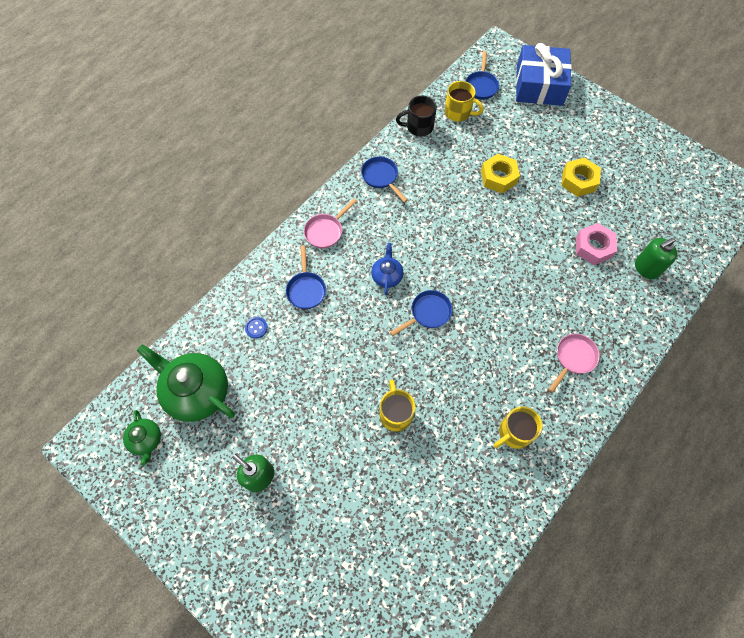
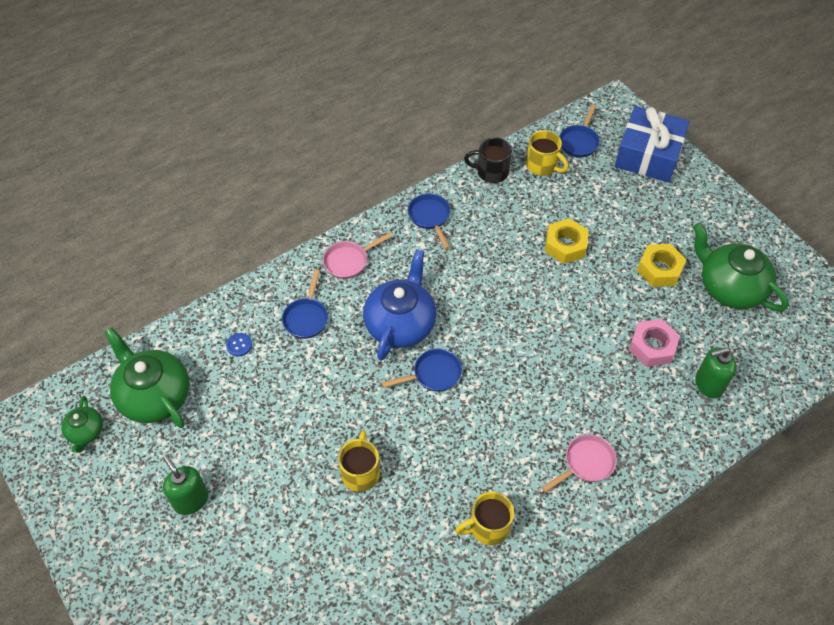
camera: 15 degrees right, 10 degrees down
(387, 276) = (401, 324): blue teapot -> blue teapot, size x1.96
(637, 183) = (730, 287): none -> green teapot

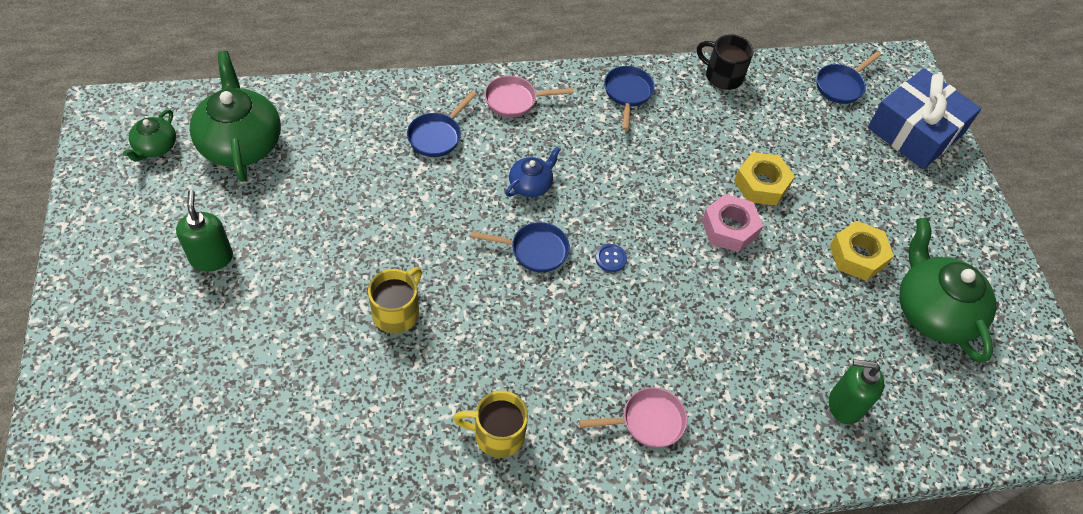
camera: 20 degrees right, 0 degrees up
(239, 345) = (353, 132): blue button -> blue button (611, 259)
(401, 324) = (531, 185): blue teapot -> blue teapot, size x0.51
(542, 165) = (784, 93): yellow mug -> none
(652, 347) = (800, 333): pink nut -> pink nut (729, 228)

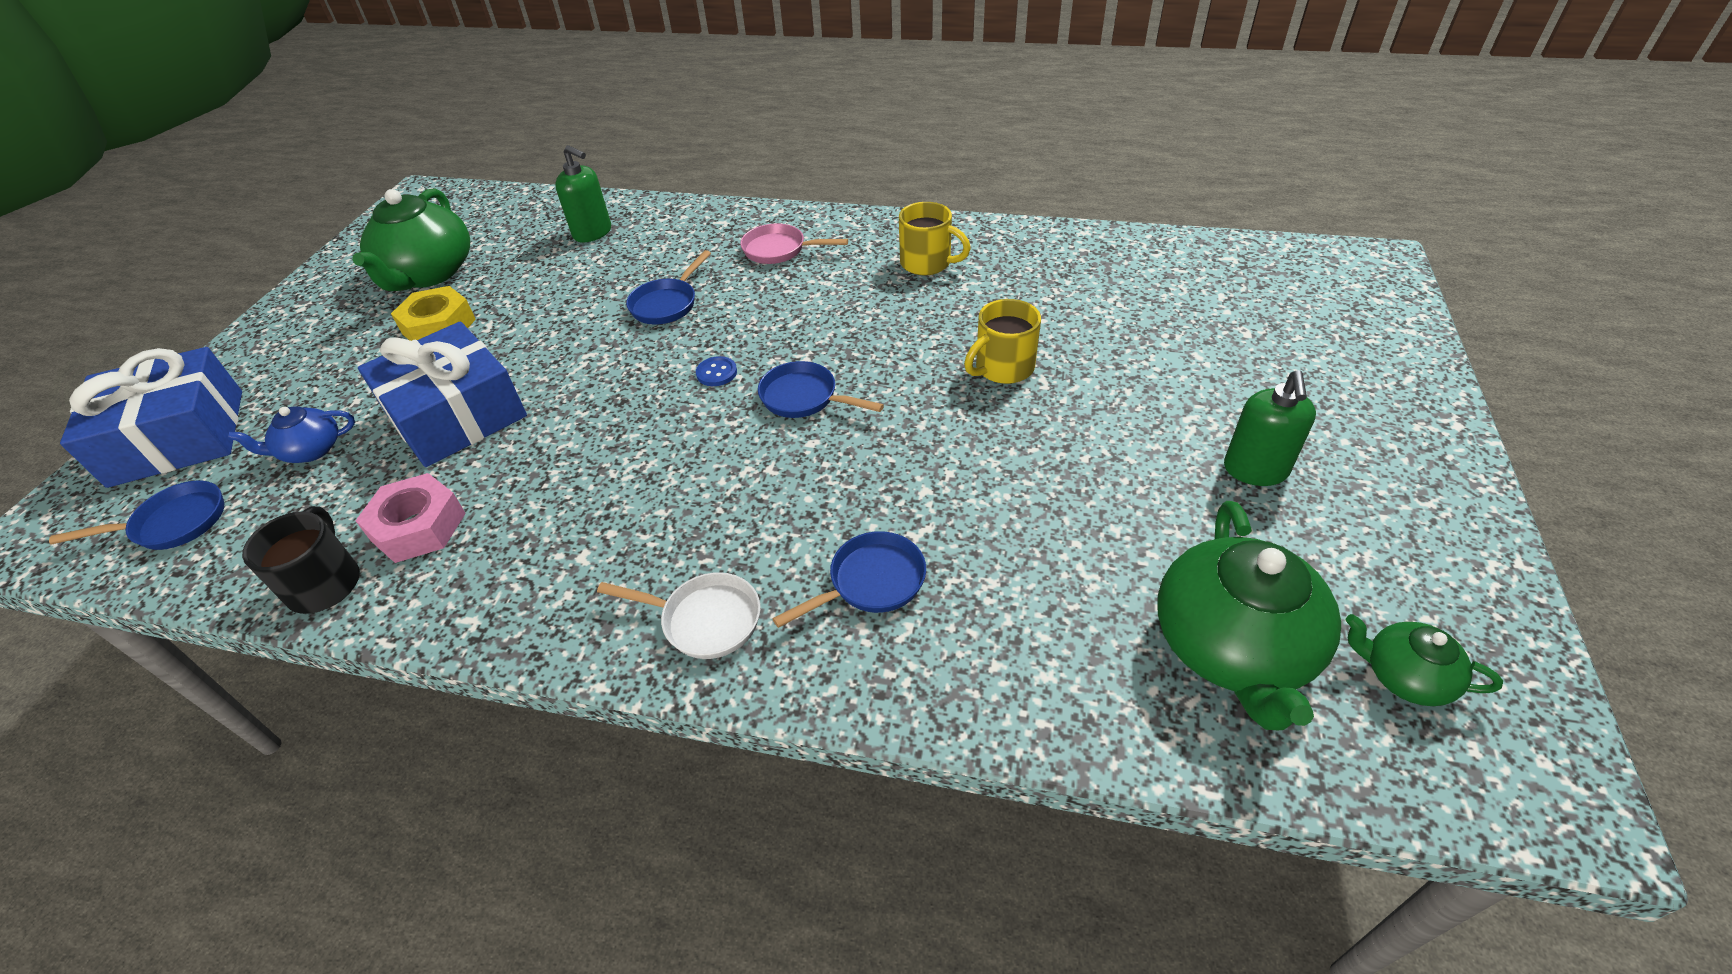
camera: 150 degrees left, 10 degrees down
(155, 147) = (1404, 676): green teapot -> green teapot turned 105 degrees counterclockwise
(515, 100) = (705, 620): pink pan -> white pan
(531, 185) = (761, 475): blue teapot -> blue teapot (310, 450)
(627, 94) = (507, 587): blue pan -> blue pan (667, 304)
(722, 76) = (325, 583): black mug -> black mug turned 150 degrees counterclockwise
(729, 228) = (548, 376): pink nut -> pink nut (418, 527)
(761, 184) = (456, 414): yellow nut -> blue gift

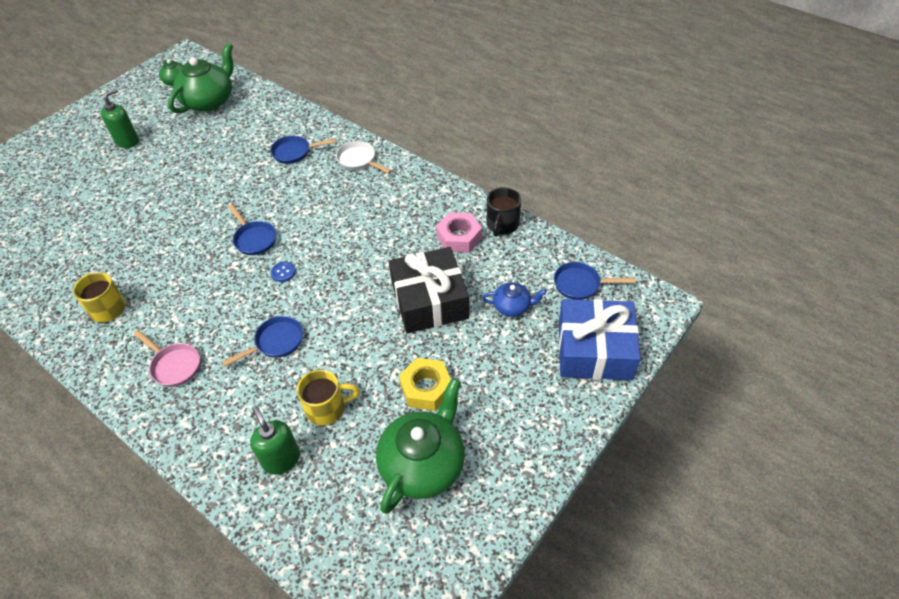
camera: 155 degrees left, 5 degrees up
(456, 414) = (430, 300): blue gift -> black gift
(1002, 368) = (155, 219): yellow mug -> yellow mug (327, 408)

